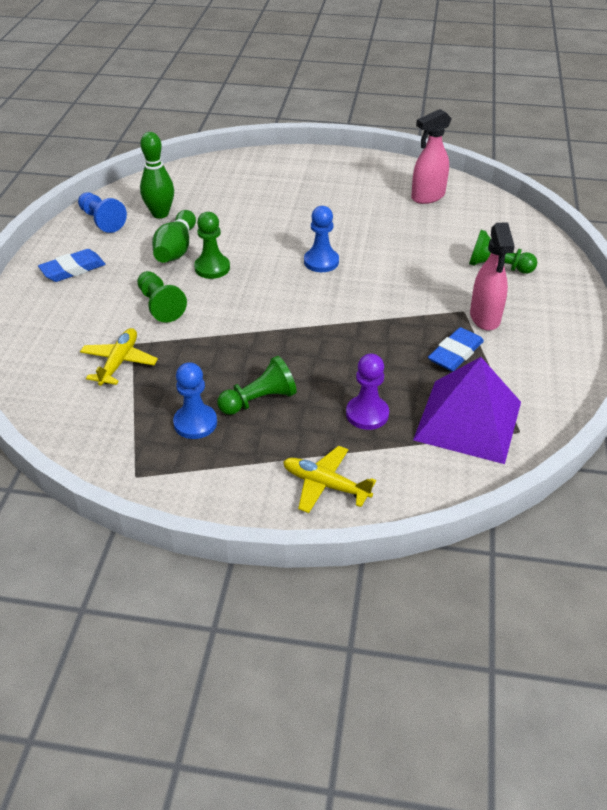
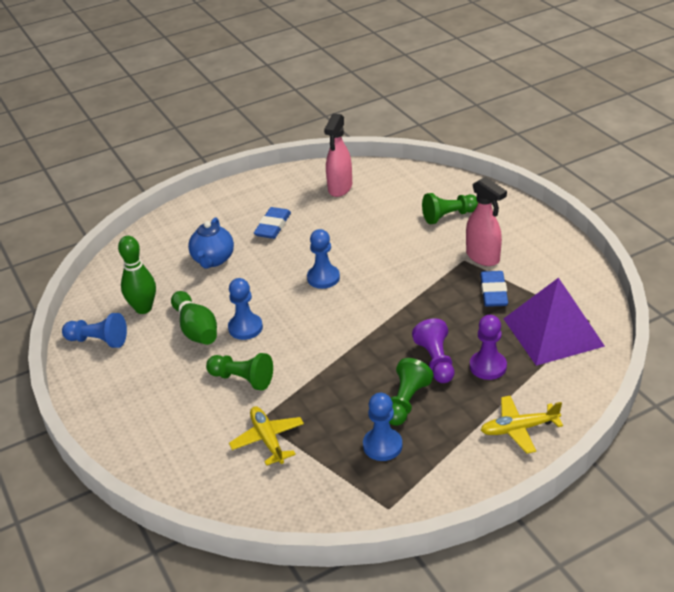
camera: 35 degrees left, 5 degrees down
(73, 269) = (128, 393): blue eraser -> blue eraser (273, 226)
(212, 268) = (245, 328): green pawn -> blue pawn
(254, 204) = (213, 260): none -> blue teapot
(327, 382) = (436, 361): none -> purple pawn

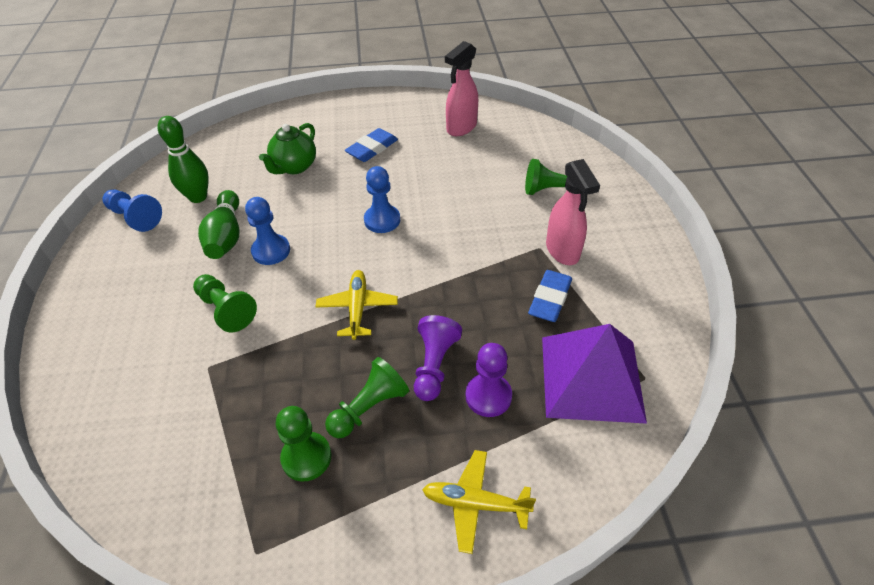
camera: 20 degrees right, 10 degrees up
(213, 260) = (294, 167): blue teapot -> green teapot
(267, 439) = (197, 396): yellow plane -> yellow plane (357, 308)
(382, 445) = (306, 457): blue pawn -> green pawn

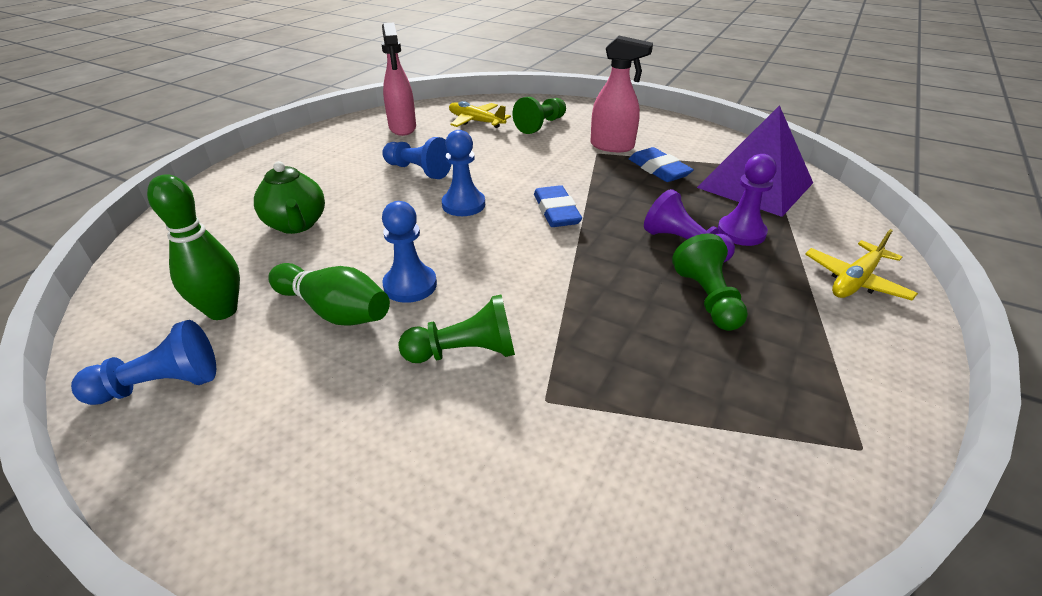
camera: 55 degrees left, 10 degrees down
(306, 457) = (746, 362): green pawn -> none
(357, 308) = (567, 260): yellow plane -> yellow plane (476, 121)
(372, 149) = (352, 174): blue eraser -> blue eraser (556, 211)
(407, 173) = (418, 170): none -> blue pawn

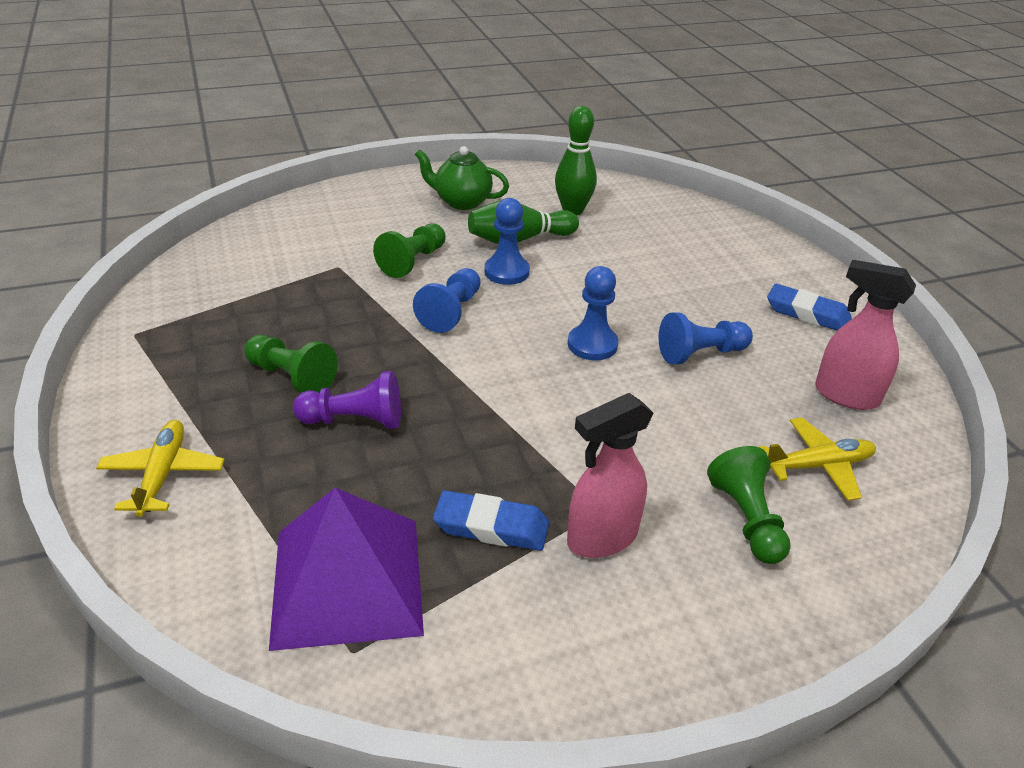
camera: 130 degrees right, 0 degrees up
(161, 385) = (526, 184): blue pawn -> blue pawn (451, 312)
(296, 224) = (659, 261): green teapot -> green teapot (462, 202)
(556, 211) = (509, 387): blue eraser -> blue eraser (807, 313)
(741, 232) = (311, 473): purple pawn -> none

